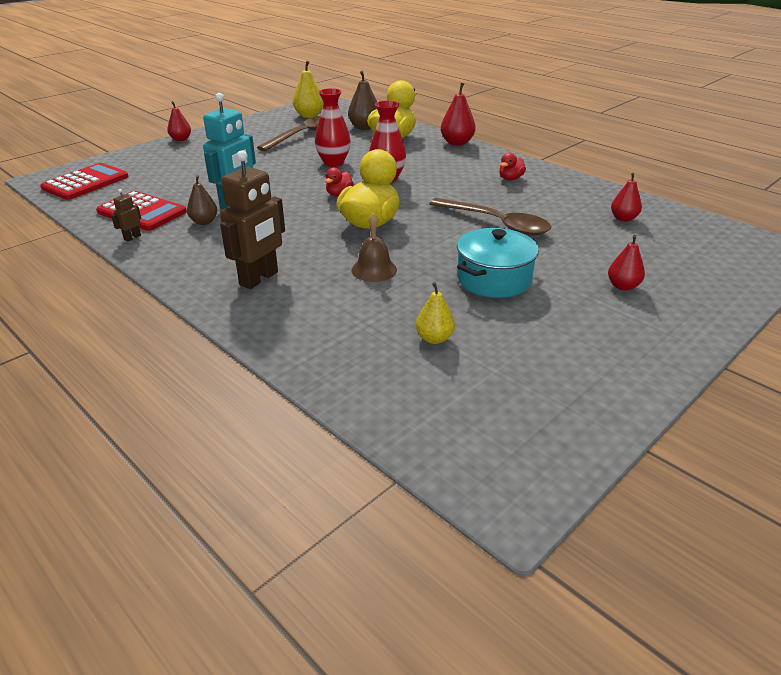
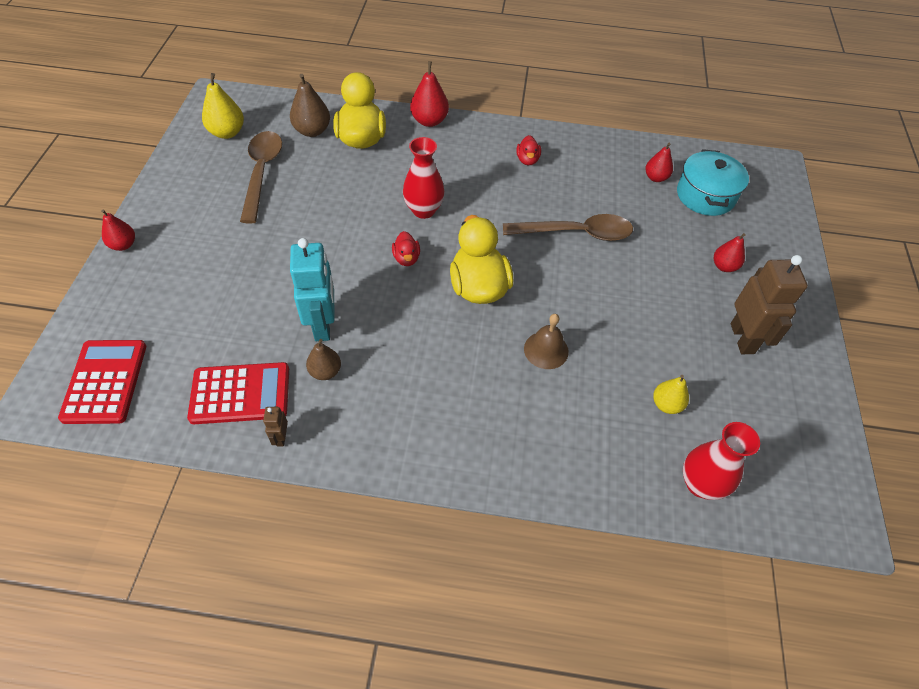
camera: 40 degrees left, 20 degrees up
(259, 279) = (469, 419): brown robot -> brown robot (742, 338)
(333, 163) = (347, 209): red vase -> red vase (700, 484)
(494, 279) = (639, 308): turquoise pot -> turquoise pot (705, 195)

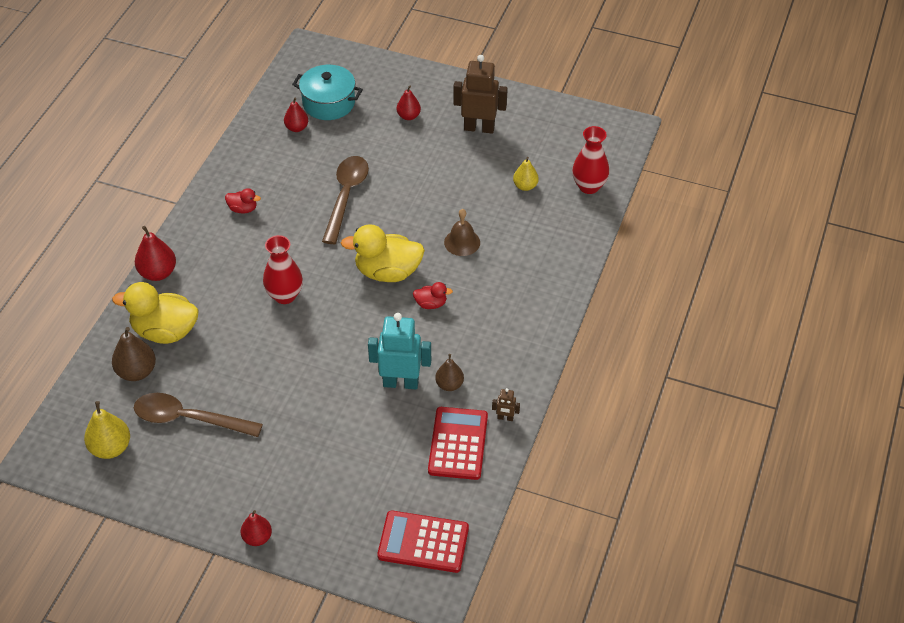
camera: 75 degrees left, 5 degrees down
(406, 258) = (341, 316): red duck -> red duck (431, 304)

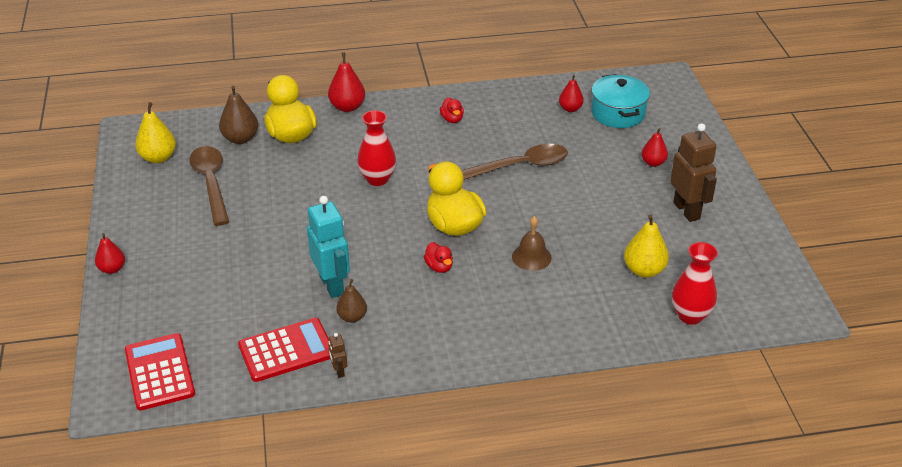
camera: 60 degrees right, 10 degrees down
(525, 186) = (644, 270): yellow pear -> yellow pear, size x1.51

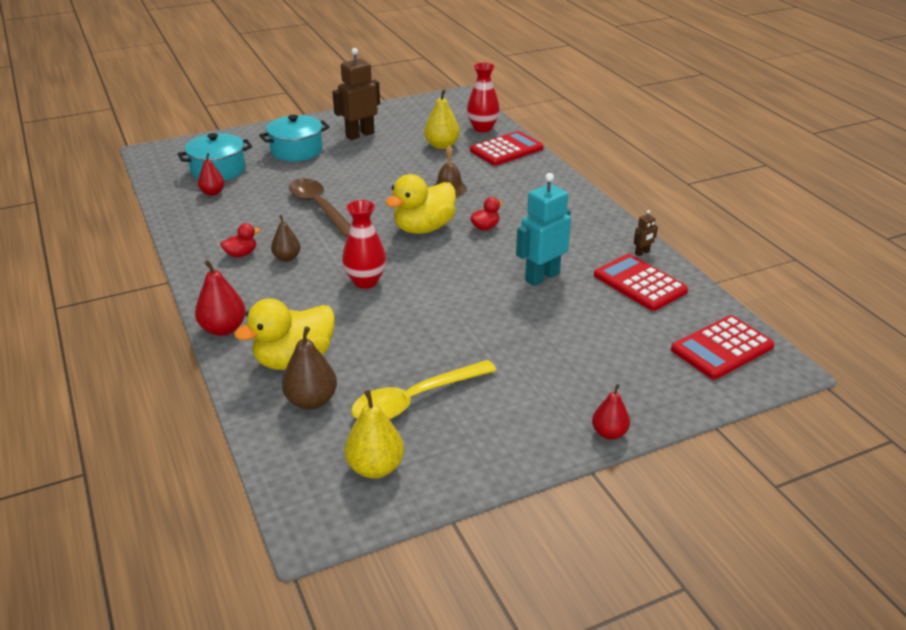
camera: 105 degrees left, 5 degrees down
(211, 183) = (415, 400): brown spoon -> yellow spoon
(352, 317) = (576, 258): brown pear -> brown pear (287, 258)
(621, 323) = (506, 149): none -> red calculator
(653, 163) = (296, 150): red pear -> turquoise pot

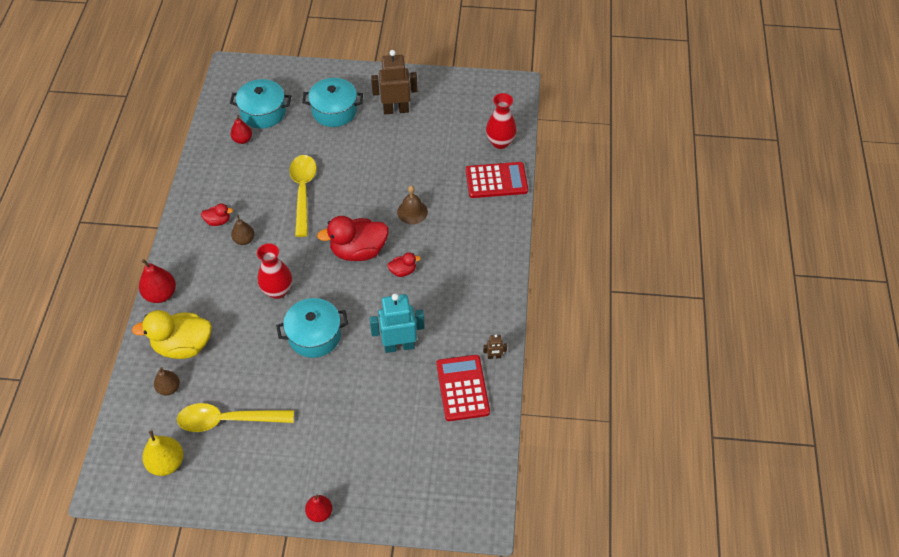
camera: 30 degrees right, 20 degrees up
(311, 401) = (169, 388): brown pear -> brown pear, size x0.66
(319, 207) = (303, 191): brown spoon -> yellow spoon
(424, 228) = (358, 251): yellow duck -> red duck
(442, 146) = (449, 152): yellow pear -> none
(444, 299) = (314, 335): none -> turquoise pot
(722, 348) = (460, 481): red calculator -> none

